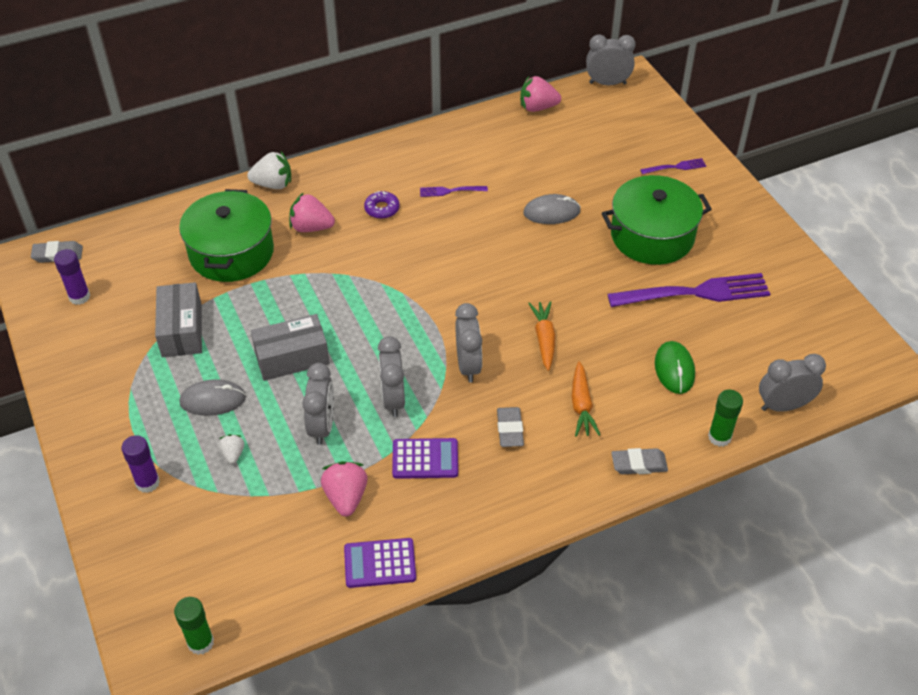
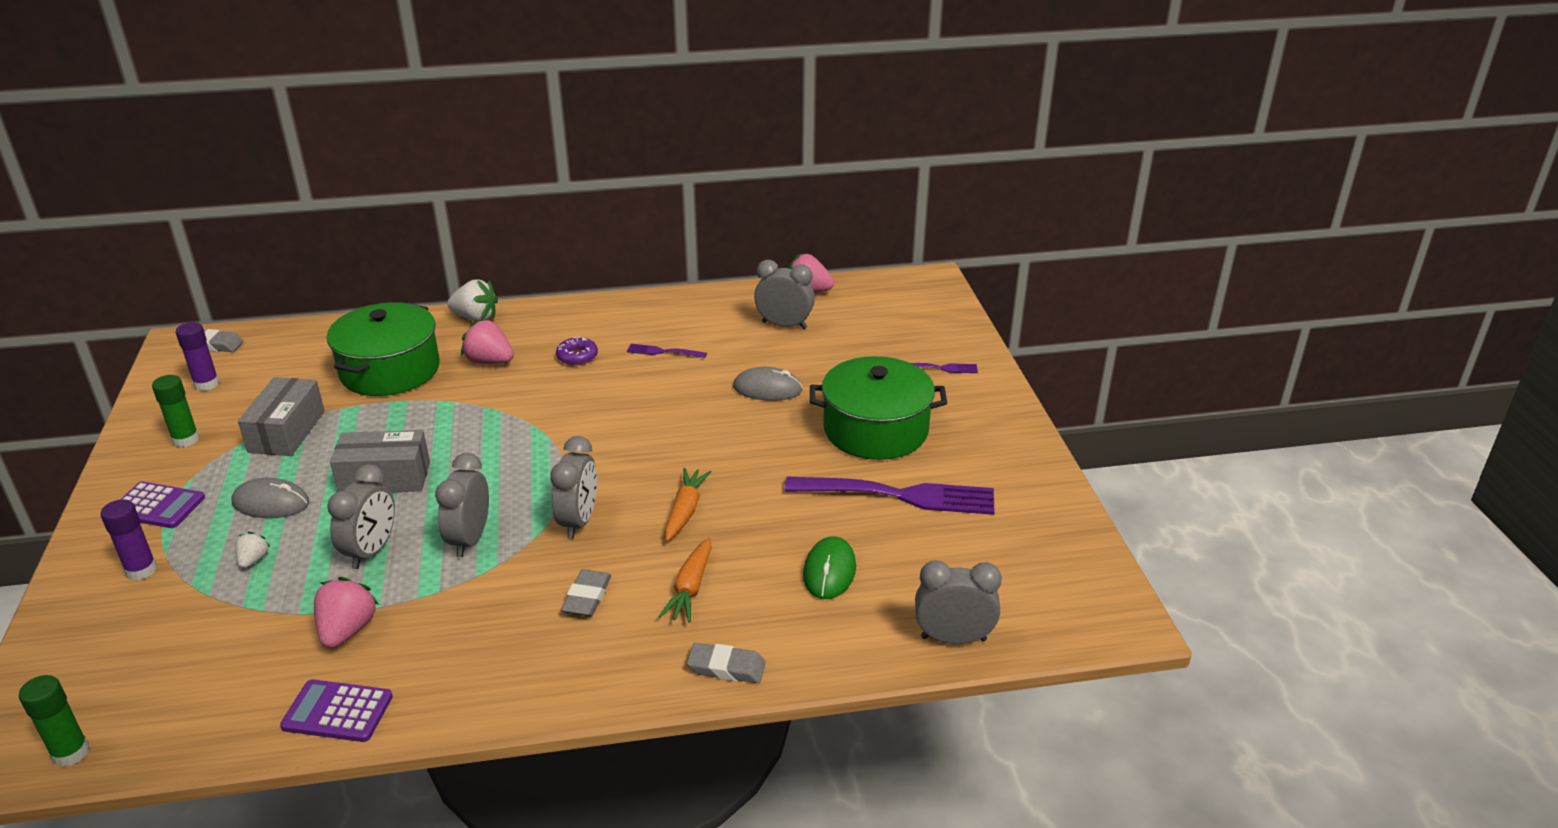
camera: 15 degrees right, 15 degrees down
(425, 459) = (466, 609): purple calculator -> purple calculator (157, 506)
(607, 83) = (900, 281): grey clock -> grey clock (784, 325)
(719, 437) = (849, 658): green glue stick -> green glue stick (186, 439)

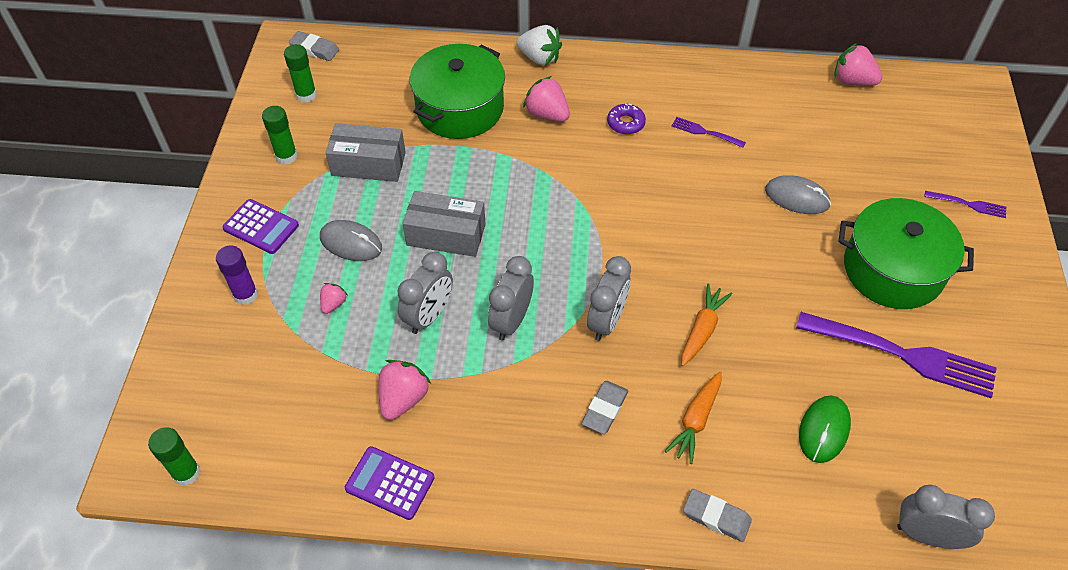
camera: 15 degrees right, 20 degrees up
(206, 384) = (306, 95): purple glue stick -> green glue stick
(253, 560) = (333, 304): white strawberry -> pink strawberry
(287, 431) = (368, 164): grey box -> grey box turned 75 degrees clockwise
(784, 325) = (824, 120): grey clock -> none

